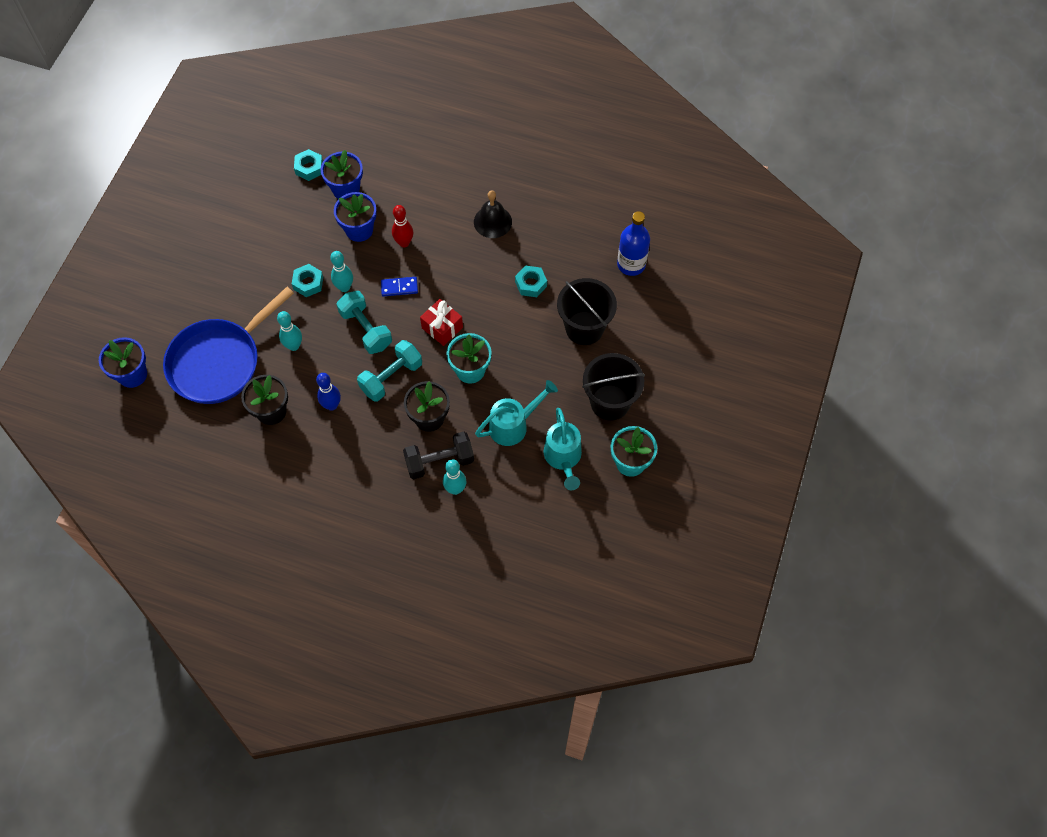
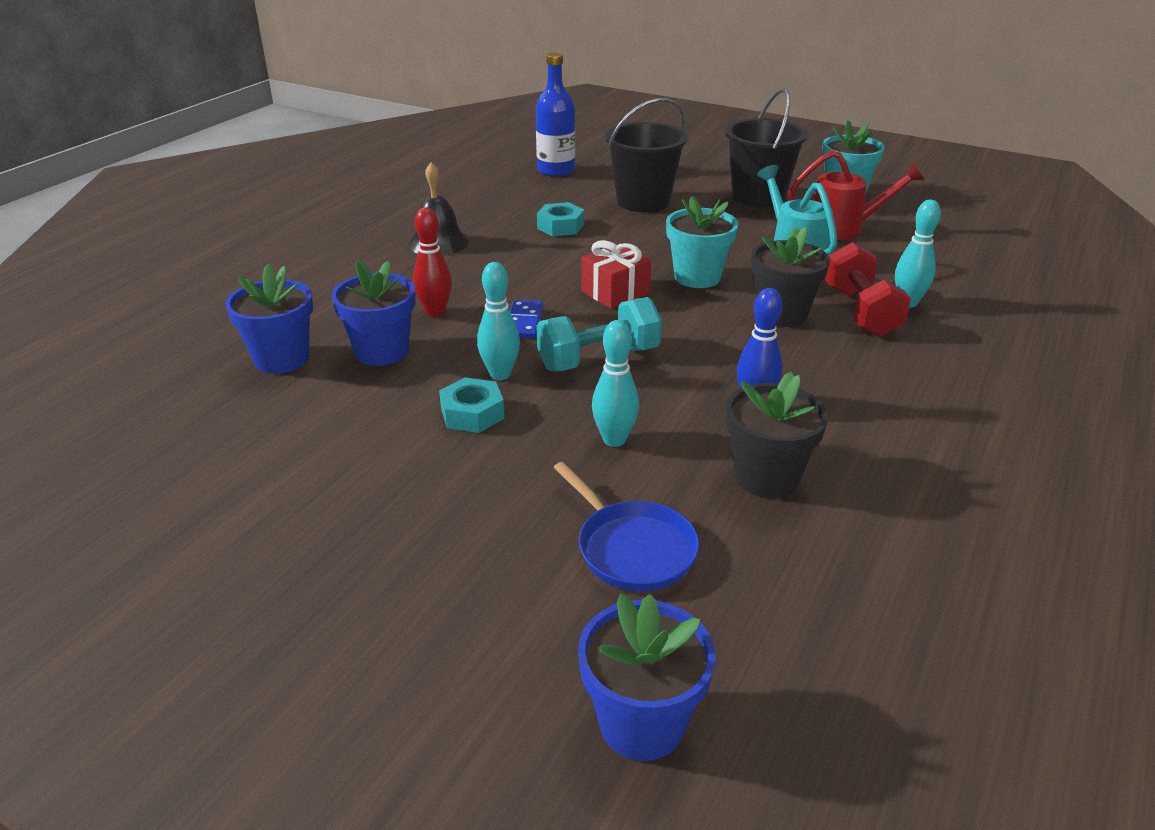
camera: 80 degrees left, 30 degrees down
(219, 362) = (632, 548): blue pan -> blue pan, size x0.53
(309, 168) = (196, 396): turquoise nut -> none
(391, 377) = (702, 341): turquoise dumbbell -> none
(439, 461) = (860, 312): black dumbbell -> red dumbbell
(563, 458) = (843, 228): turquoise watering can -> red watering can

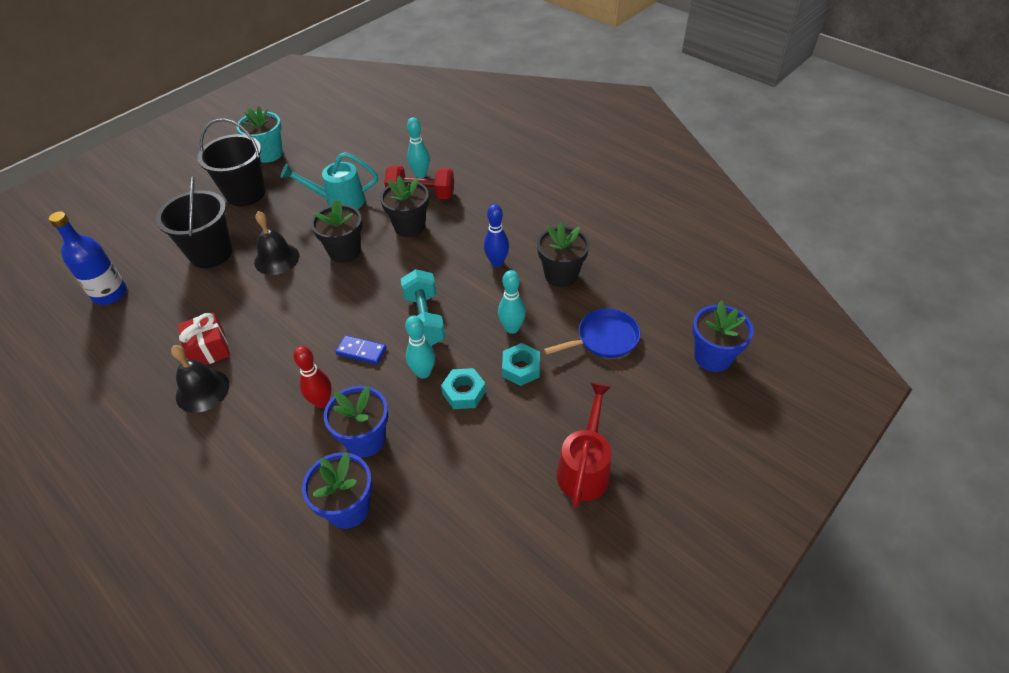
camera: 75 degrees left, 15 degrees up
(560, 226) = (223, 308): turquoise nut -> turquoise nut (521, 368)
(615, 292) = (344, 296): red gift -> red gift (209, 349)
(656, 238) = (276, 259): none -> black bell
(697, 277) = (345, 251): turquoise flower pot -> black flower pot
(843, 228) = (318, 170): red watering can -> red watering can (585, 468)

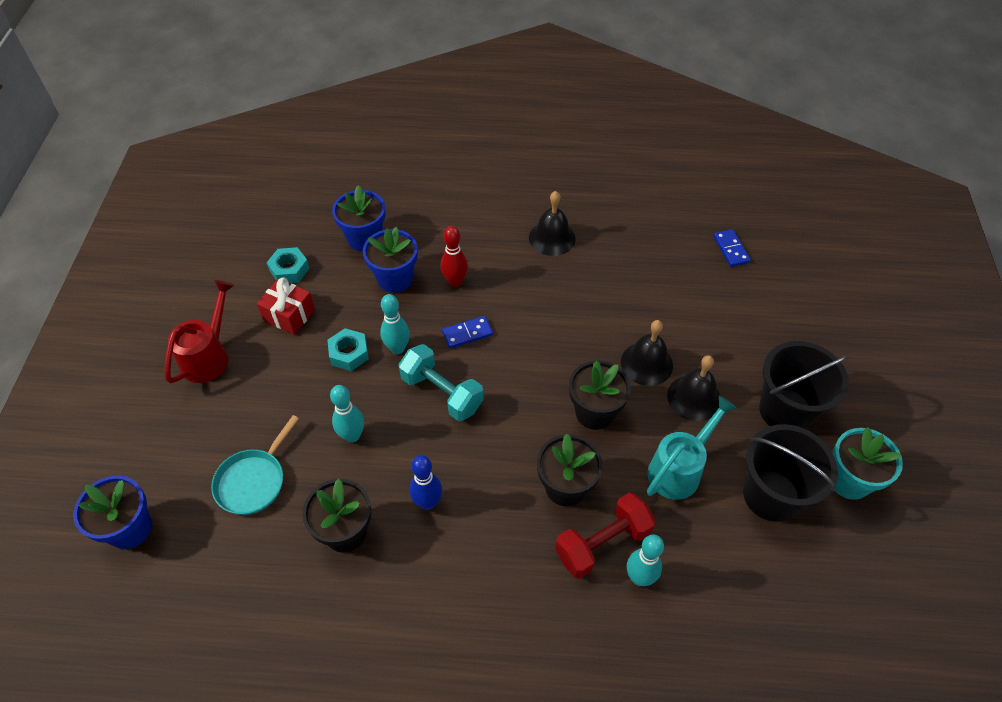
camera: 140 degrees right, 5 degrees up
(110, 294) = (730, 249): blue bottle -> blue domino
(209, 349) = (589, 263): red gift -> red gift (289, 315)
(211, 253) = (711, 330): black bucket -> black bucket (771, 495)
(280, 226) = (694, 397): none -> black bell
(521, 368) = (315, 402): turquoise nut -> turquoise nut (289, 269)
(585, 468) = (209, 356): red watering can -> red watering can turned 135 degrees counterclockwise
(604, 338) = (253, 481): blue pan -> turquoise pan

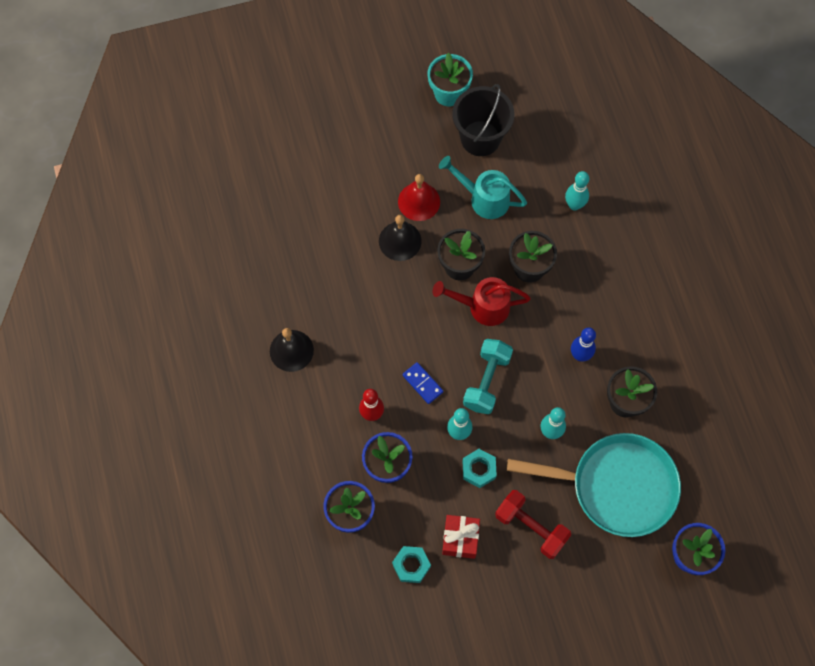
camera: 110 degrees left, 15 degrees up
(209, 356) = (527, 585): red watering can -> red watering can (483, 307)
(253, 481) = (617, 486): turquoise pan -> turquoise pan, size x1.88
(602, 543) = (560, 233): red dumbbell -> red dumbbell (531, 527)
(694, 397) = (419, 201): black bell -> red bell
(730, 249) = (254, 204): blue domino -> none
(785, 411) = (406, 139): black bucket -> none

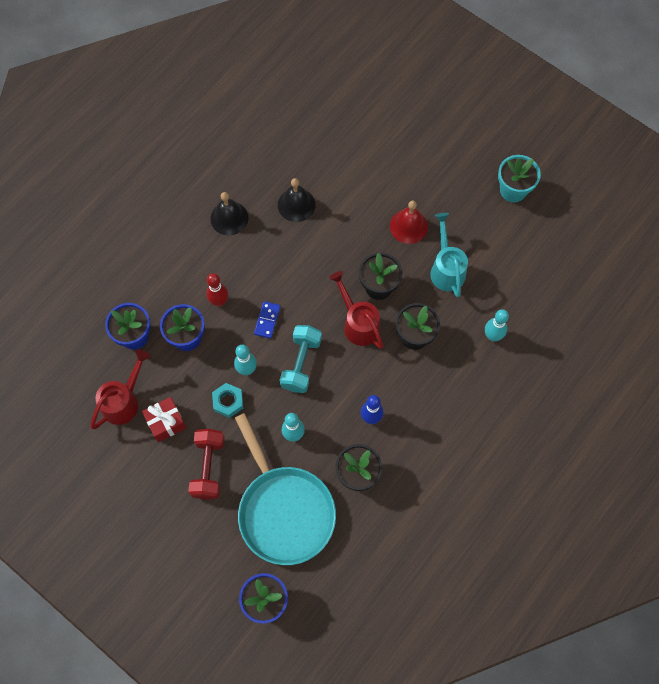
camera: 55 degrees right, 0 degrees up
(400, 241) = (367, 234): black bell -> black bell (296, 205)
(411, 565) = (123, 401): turquoise nut -> red watering can
(480, 138) = (494, 235): black bucket -> none
(486, 381) = (301, 363): turquoise dumbbell -> turquoise dumbbell turned 60 degrees counterclockwise

